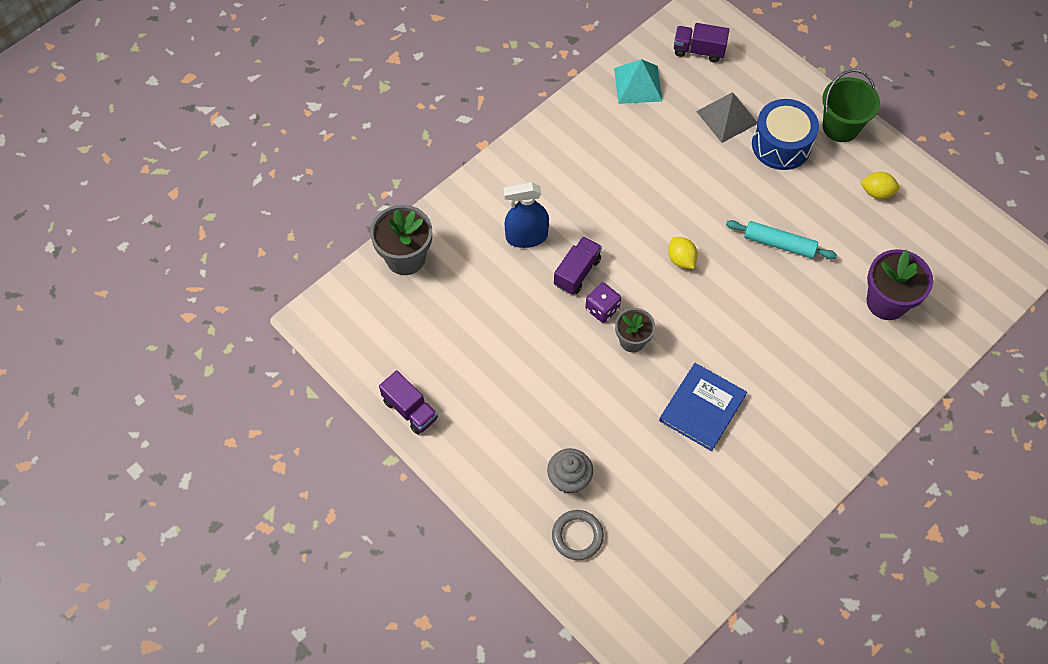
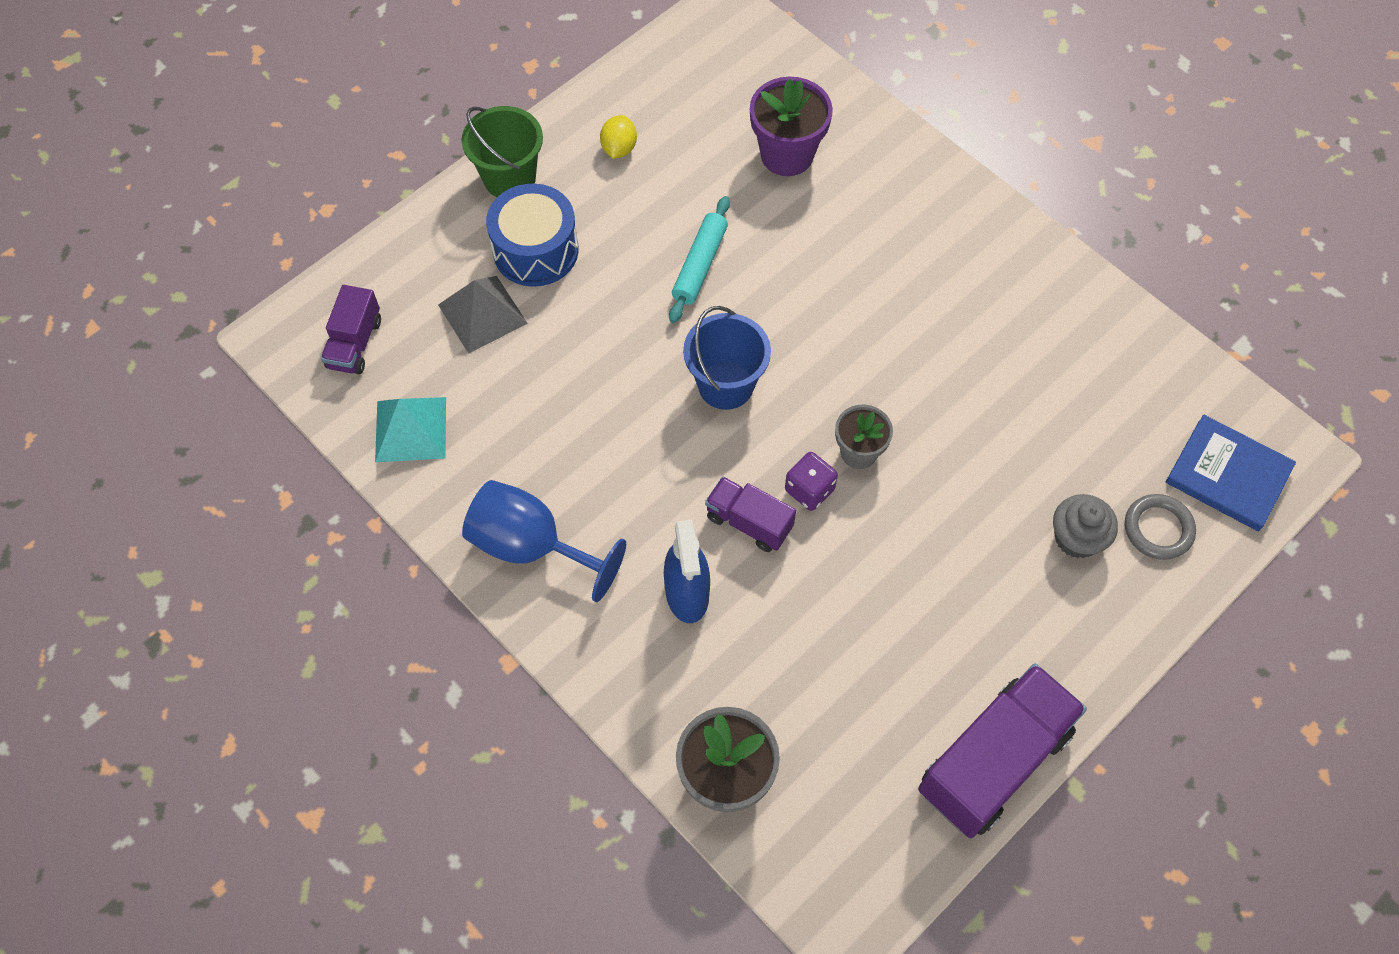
camera: 90 degrees left, 0 degrees up
(410, 409) = (993, 761): purple truck -> purple truck, size x1.84
(558, 152) = (531, 546): none -> blue goblet
(681, 259) = (725, 385): yellow lemon -> blue bucket
(702, 408) = (955, 371): blue book -> blue book (1228, 475)

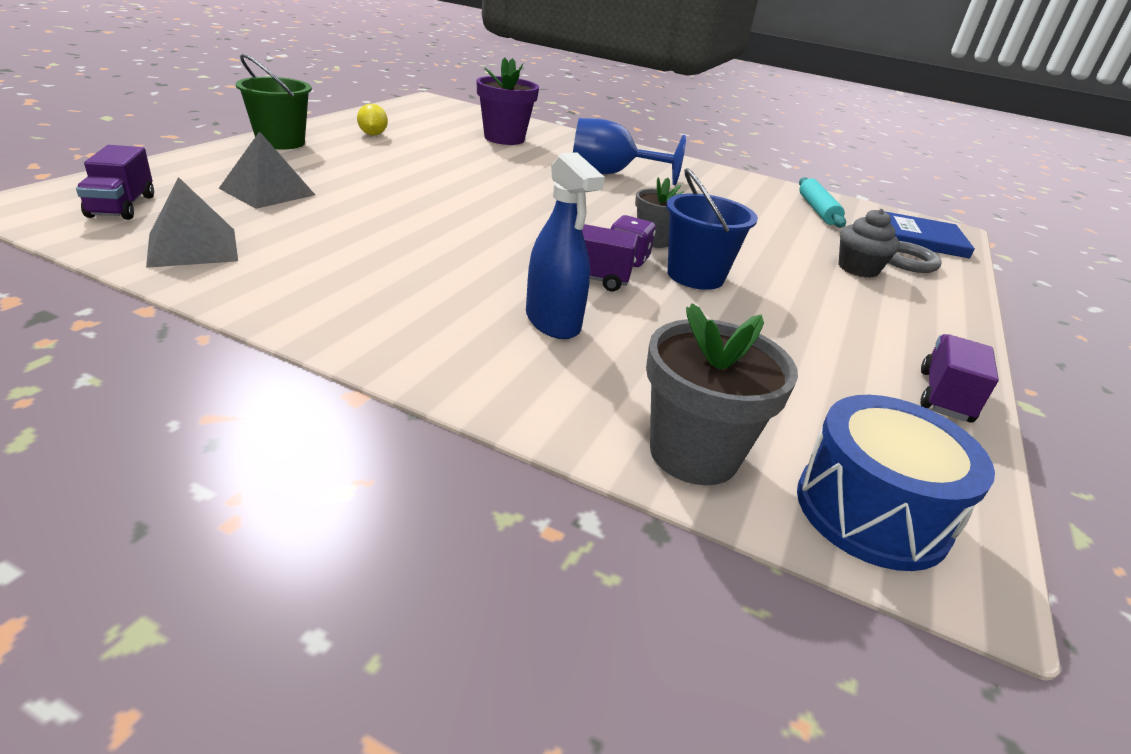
camera: 25 degrees left, 30 degrees down
(411, 429) = (193, 247): turquoise pyramid -> grey pyramid
(531, 546) = (359, 306): blue goblet -> blue goblet (610, 174)
(535, 250) = (313, 167): blue drum -> blue drum (871, 511)
(700, 265) = (463, 172): turquoise rolling pin -> turquoise rolling pin (817, 210)
(725, 385) = (517, 216): blue bucket -> blue bucket (695, 276)
(993, 761) = (944, 396): purple truck -> purple truck, size x0.54

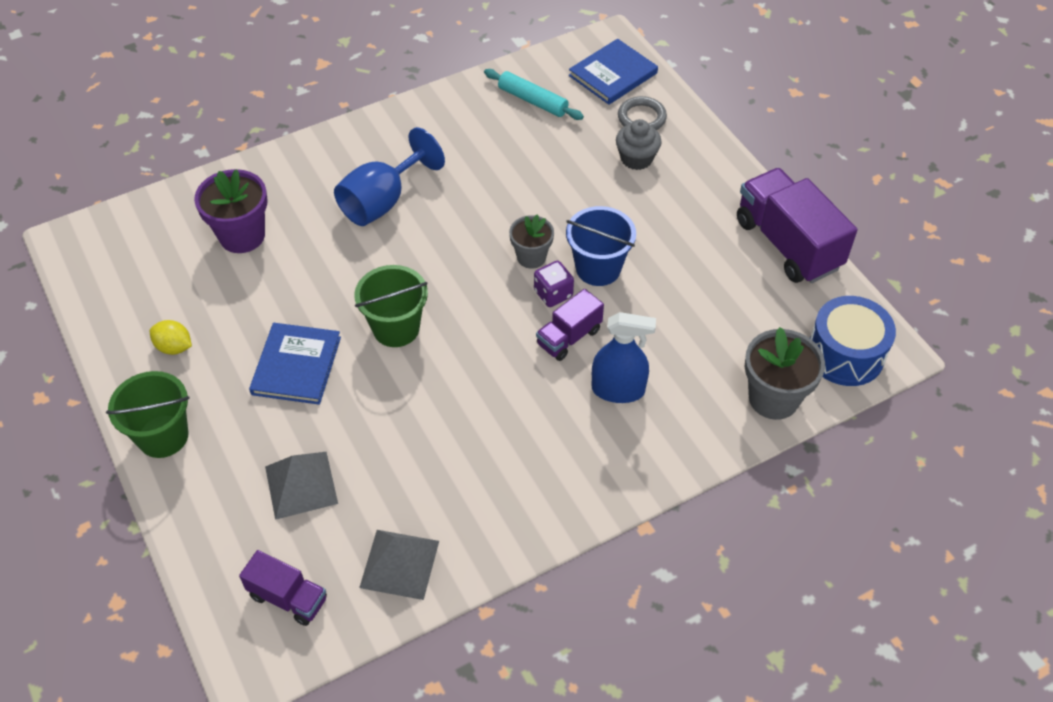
camera: 50 degrees left, 20 degrees up
(400, 171) = (296, 365): none -> blue book
(487, 199) = (396, 328): none -> green bucket
(944, 396) = (787, 244): purple truck -> purple truck, size x1.84

